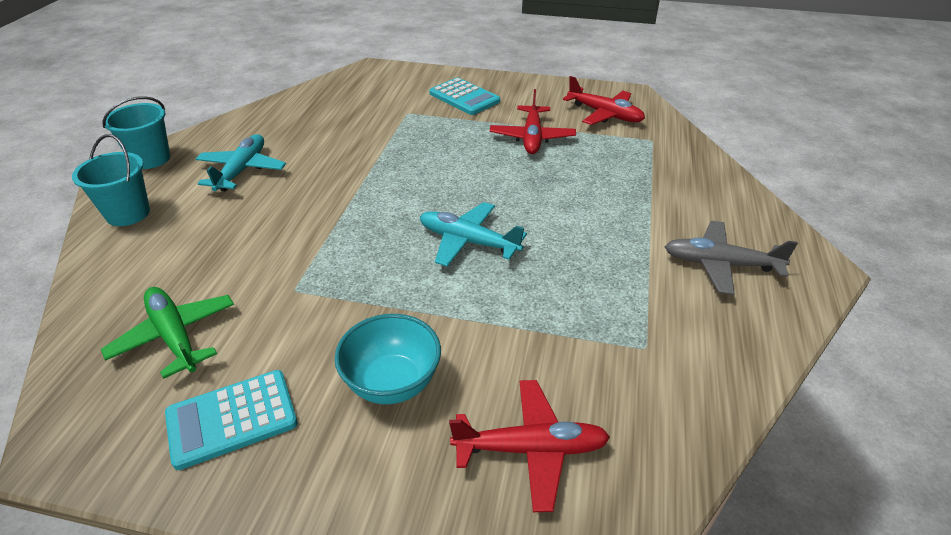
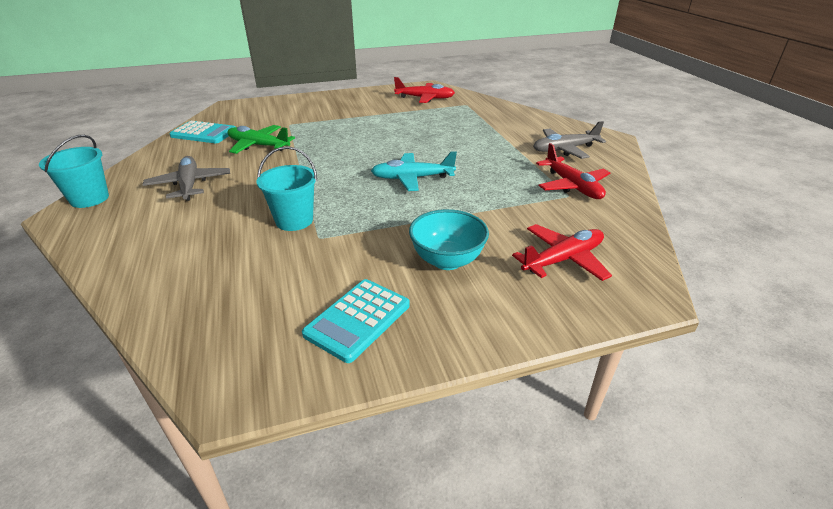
camera: 30 degrees left, 5 degrees down
(128, 213) = (110, 237): turquoise bucket -> turquoise bucket (294, 220)
(174, 336) = (252, 293): green plane -> green plane (258, 145)
(242, 170) = (189, 185): turquoise plane -> grey plane
(464, 97) = (322, 108): turquoise calculator -> turquoise calculator (204, 133)
(532, 137) = (393, 118): red plane -> red plane (572, 186)

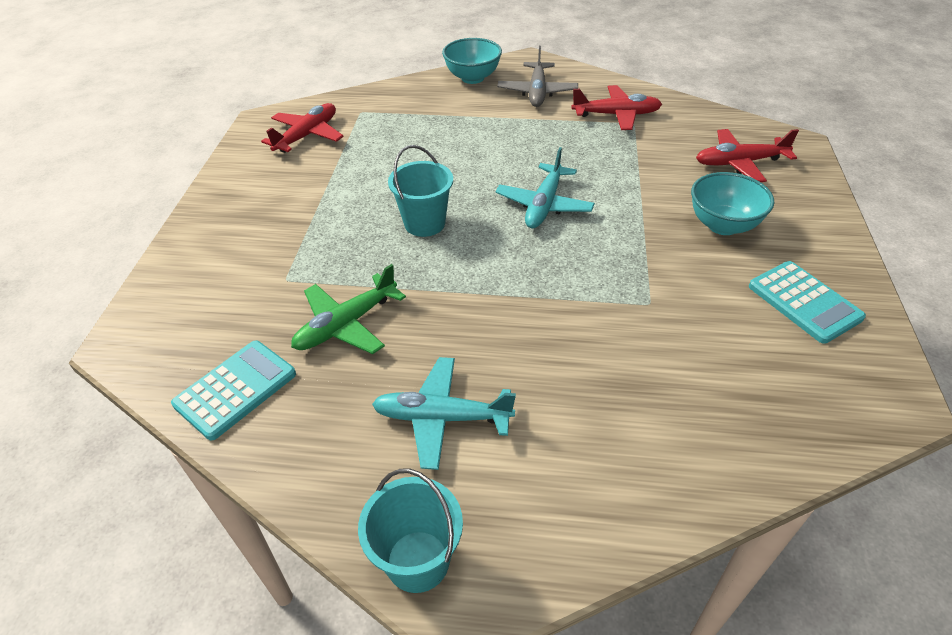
camera: 65 degrees left, 10 degrees up
(189, 185) = (441, 418): grey plane -> turquoise plane
(294, 220) = (602, 318): turquoise bucket -> turquoise bucket (424, 223)
(553, 125) = (472, 78): none -> turquoise bowl
(563, 259) = (739, 163): red plane -> red plane turned 90 degrees counterclockwise

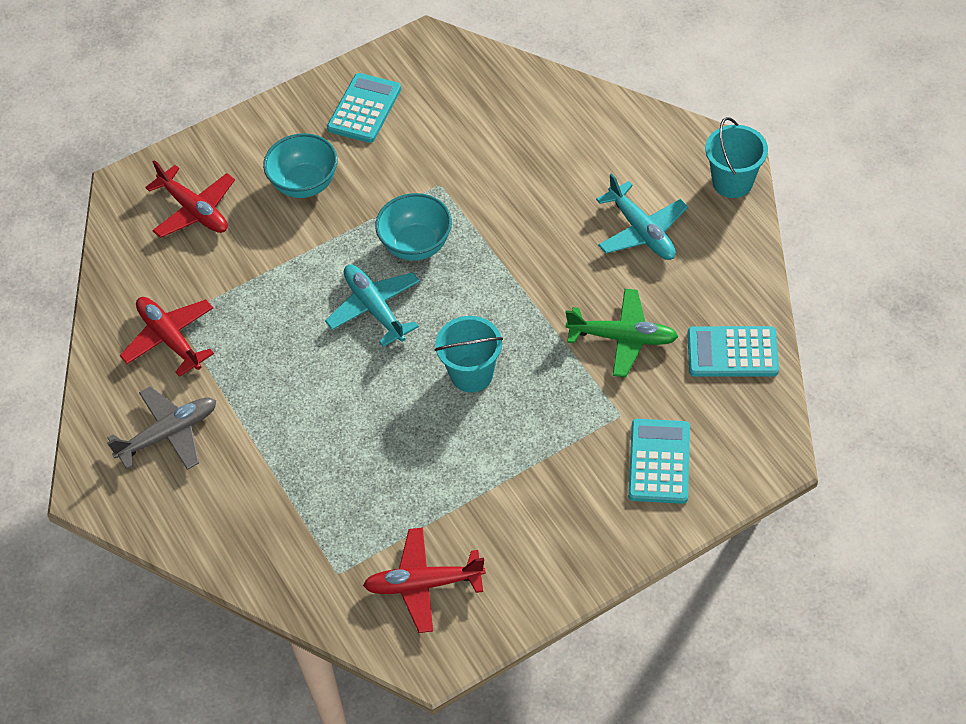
camera: 125 degrees left, 10 degrees up
(221, 276) = (659, 462): none -> turquoise calculator
(472, 78) = (179, 518): turquoise bowl -> turquoise bowl (416, 245)
(544, 205) = (374, 308): turquoise plane -> turquoise plane turned 105 degrees counterclockwise

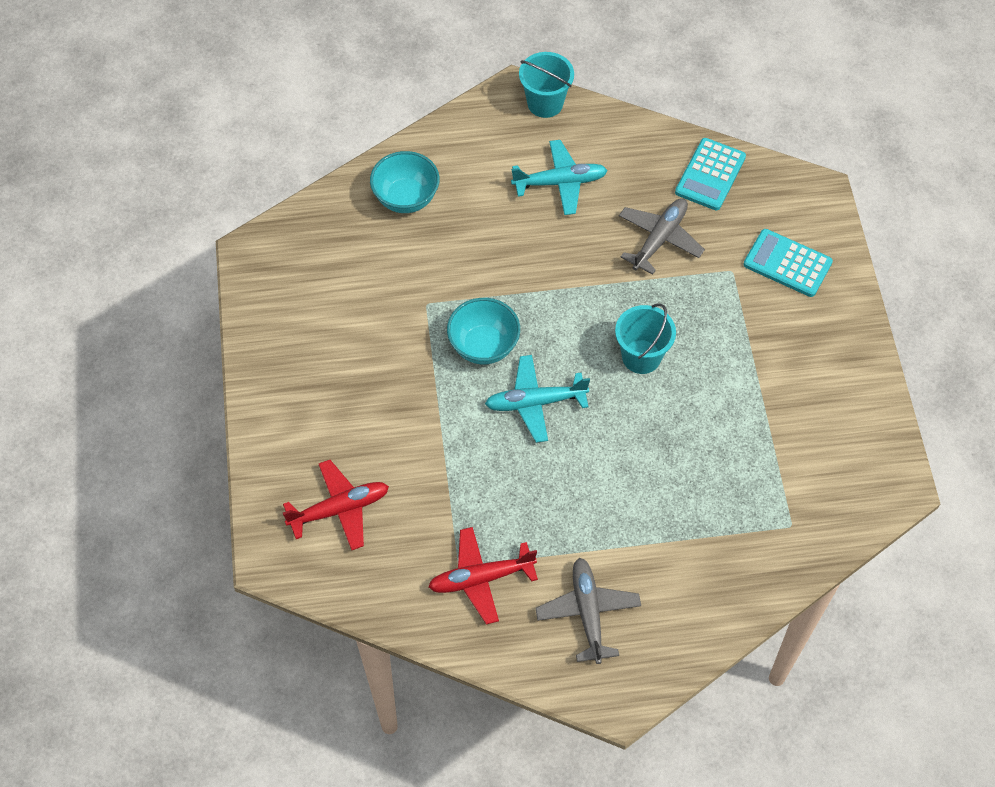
camera: 70 degrees left, 5 degrees up
(305, 184) = (363, 407): turquoise bowl -> turquoise bowl (406, 198)
(364, 109) = (302, 329): turquoise calculator -> none
(423, 584) = (828, 467): red plane -> none
(623, 338) = (659, 239): green plane -> grey plane

